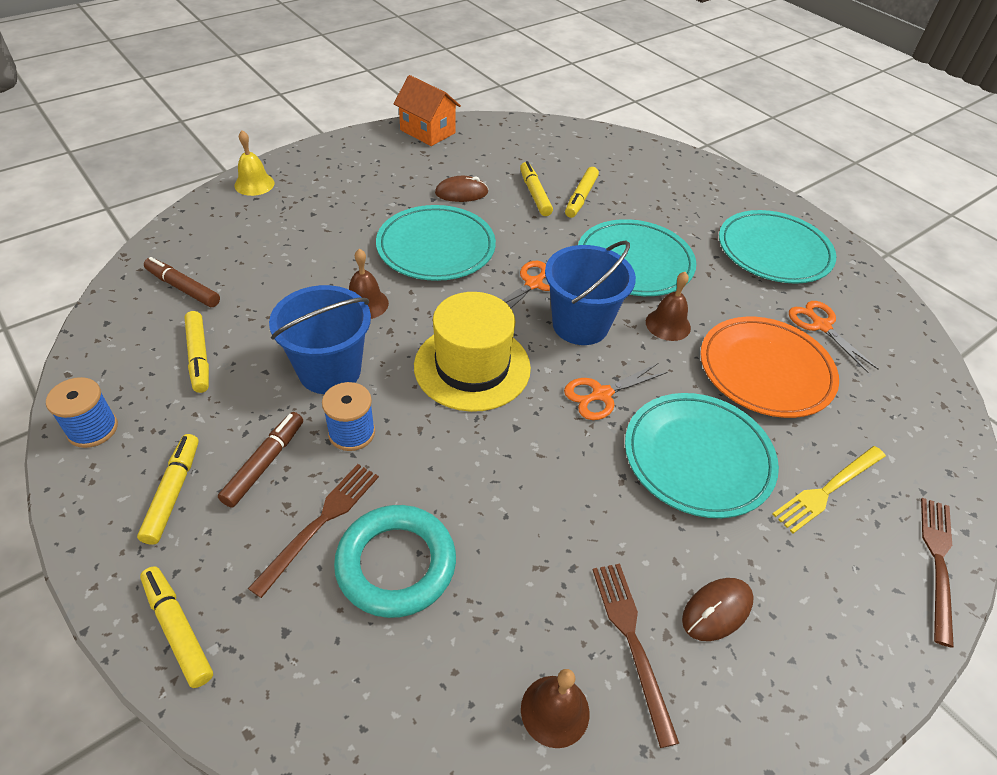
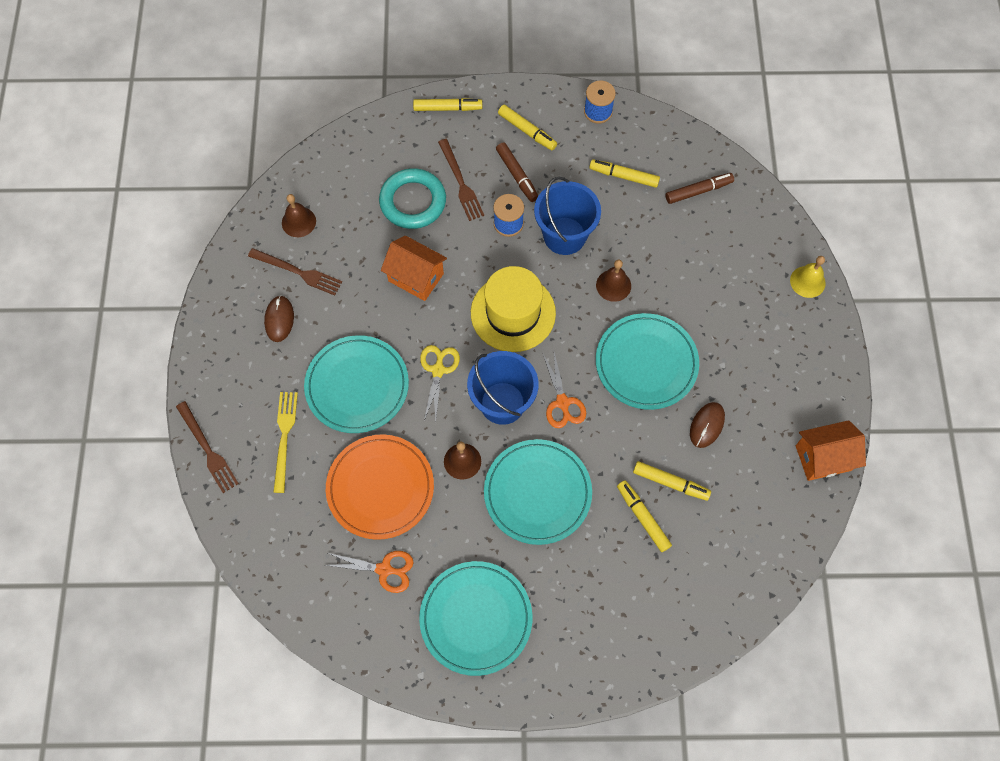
camera: 130 degrees right, 20 degrees up
(510, 486) = (416, 277): none -> orange house
(601, 394) = (438, 370): orange scissors -> yellow scissors

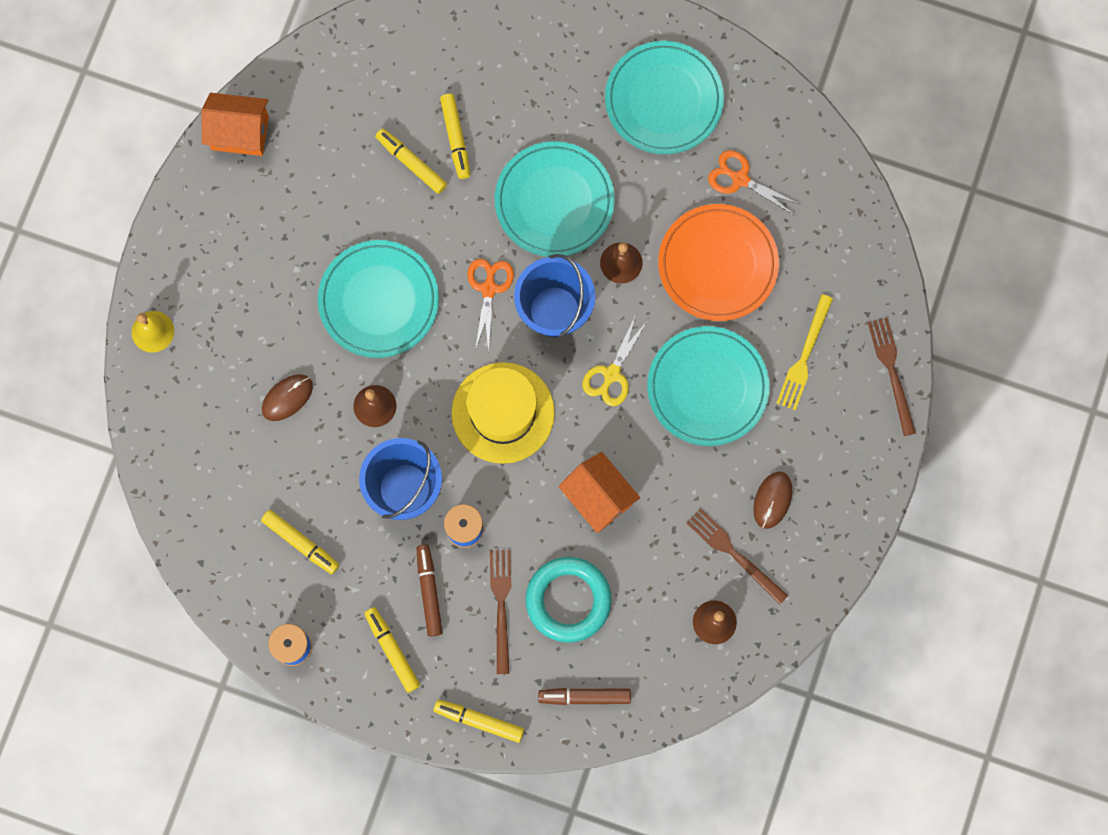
camera: 160 degrees left, 10 degrees up
(698, 191) = (221, 491): brown marker -> brown marker (584, 697)
(707, 425) = (345, 209): brown mouse -> brown mouse (287, 398)

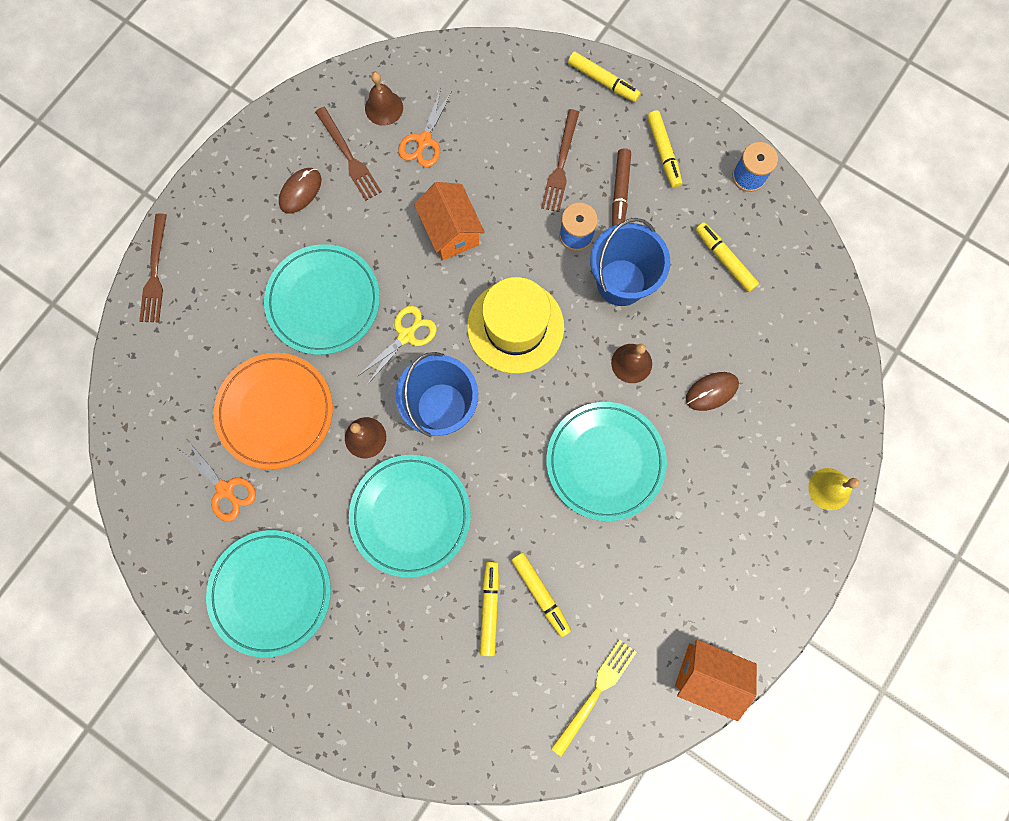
camera: 165 degrees left, 0 degrees up
(489, 289) = (497, 445): orange scissors -> orange scissors (424, 141)
(568, 600) = (502, 155): turquoise ring -> none
(584, 697) = (510, 78): brown marker -> none
(804, 355) = (226, 307): yellow fork -> yellow fork (595, 694)

